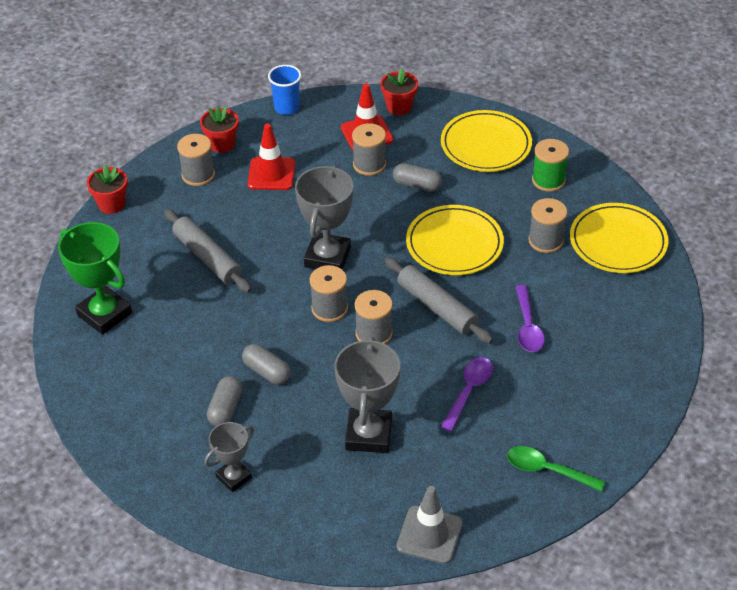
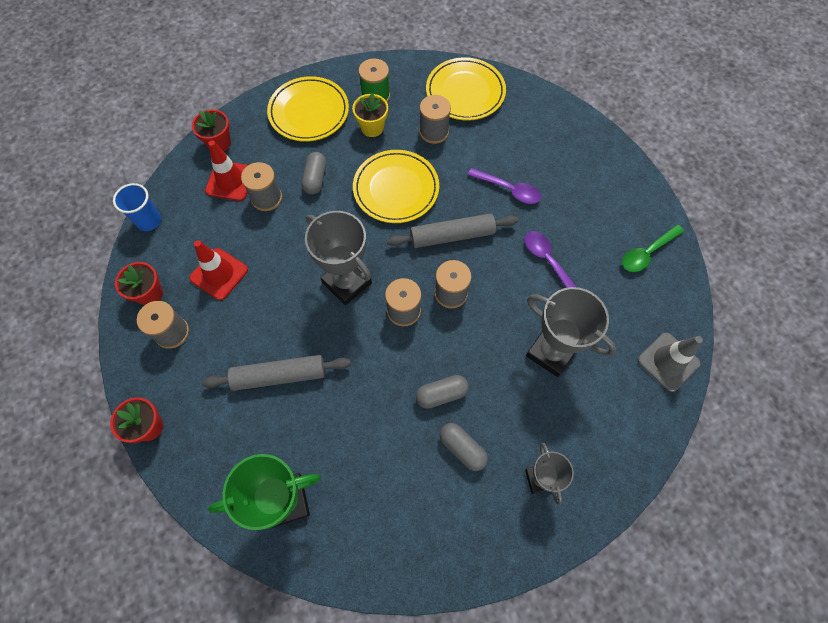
camera: 60 degrees left, 20 degrees up
(417, 185) = (315, 179): grey capsule -> grey capsule turned 45 degrees counterclockwise
(509, 195) = (372, 127): none -> yellow flower pot

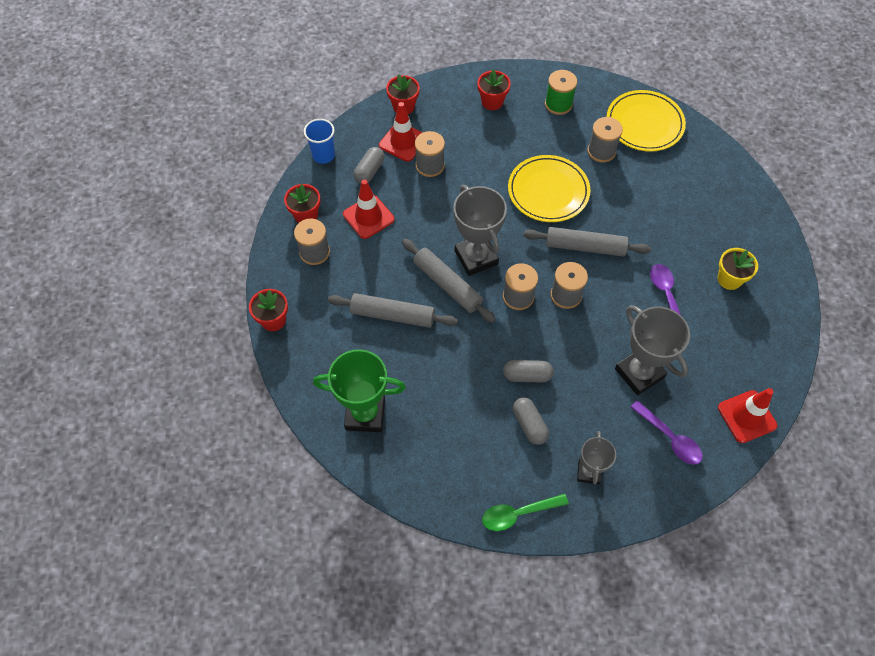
camera: 20 degrees right, 5 degrees down
(309, 112) = (492, 102): yellow plate -> red flower pot
(315, 179) = (478, 161): grey capsule -> grey capsule (369, 171)
(327, 322) = (447, 285): none -> grey rolling pin
(372, 127) = (545, 131): yellow flower pot -> yellow flower pot (729, 279)
(509, 189) = (653, 222): purple spoon -> purple spoon (670, 438)
(647, 253) = (765, 317): green spoon -> green spoon (518, 514)
(668, 362) = (747, 416): grey traffic cone -> red traffic cone

